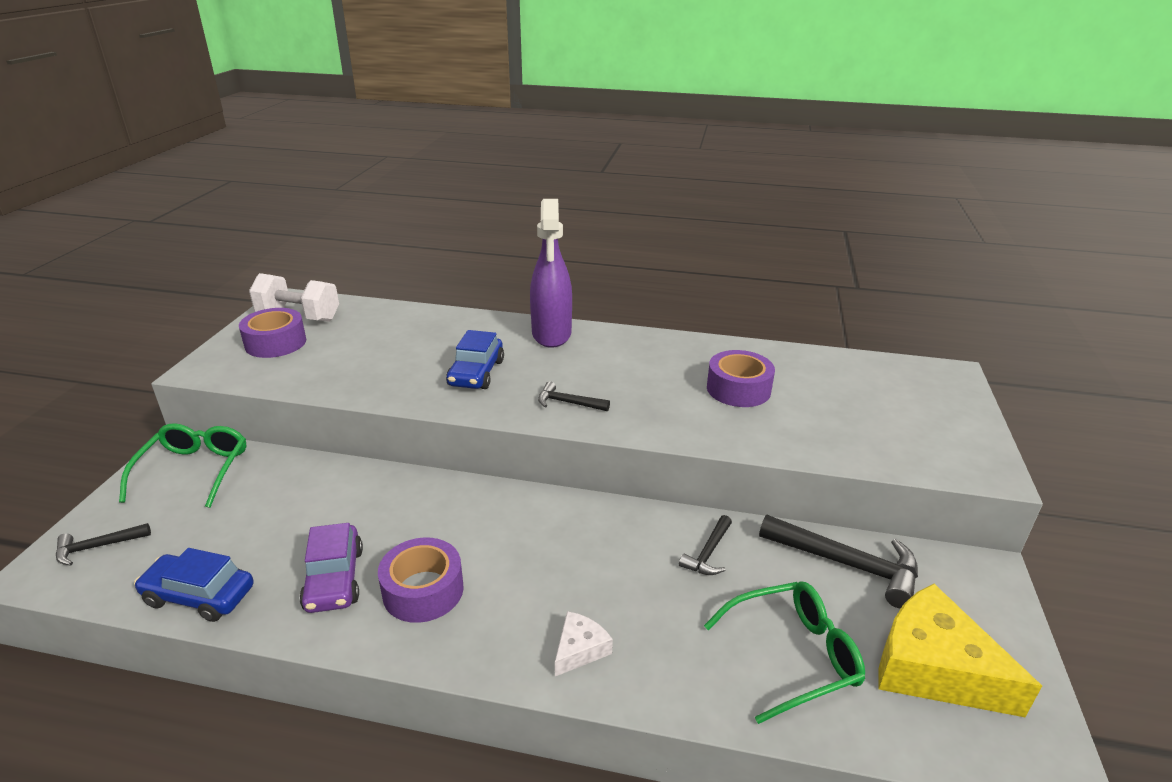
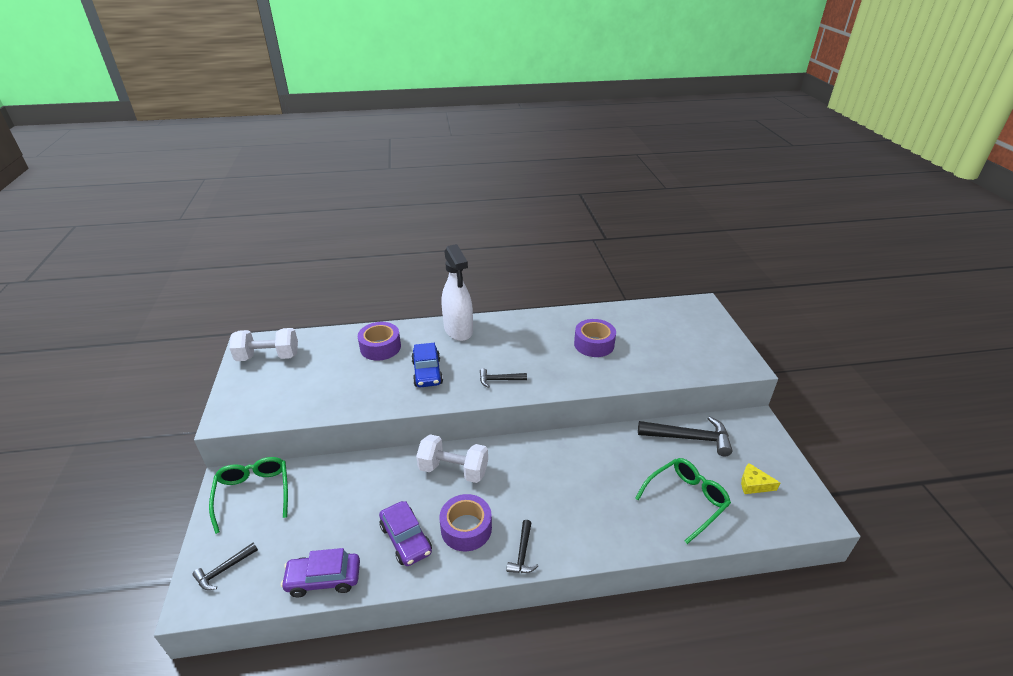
camera: 20 degrees left, 5 degrees up
(199, 596) = (324, 579): blue car -> purple car
(275, 343) = (267, 383): purple tape -> purple tape (380, 347)
(455, 510) = (453, 470): none -> white dumbbell
(551, 334) = (458, 330): purple spray bottle -> white spray bottle
(579, 649) = (576, 534): white cheese -> none
(708, 553) = (615, 453): black hammer -> black hammer (522, 553)
(934, 667) = (754, 484): yellow cheese -> yellow cheese, size x0.48

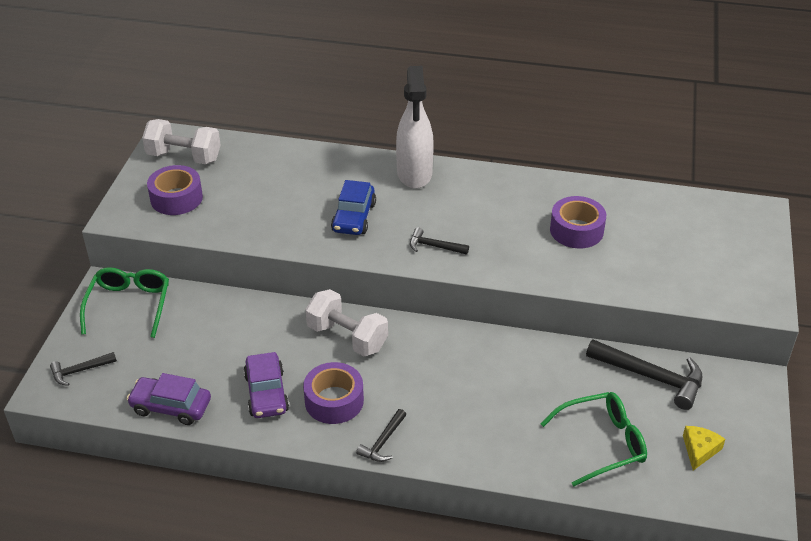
camera: 20 degrees right, 5 degrees up
(380, 347) = (312, 174): purple tape -> purple tape (176, 198)
(754, 484) = (699, 450): yellow cheese -> yellow cheese turned 75 degrees clockwise

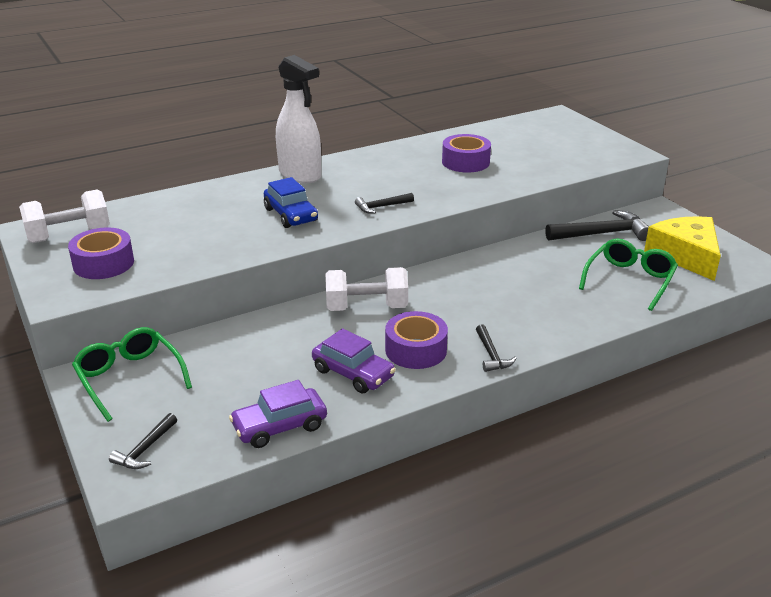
camera: 40 degrees left, 10 degrees down
(699, 450) = (686, 255): yellow cheese -> yellow cheese, size x2.09

